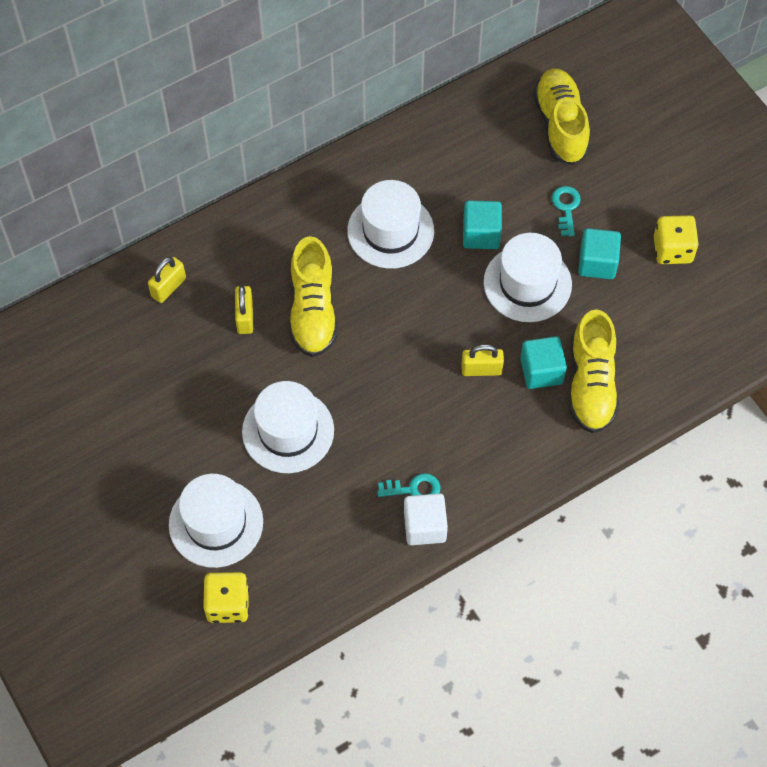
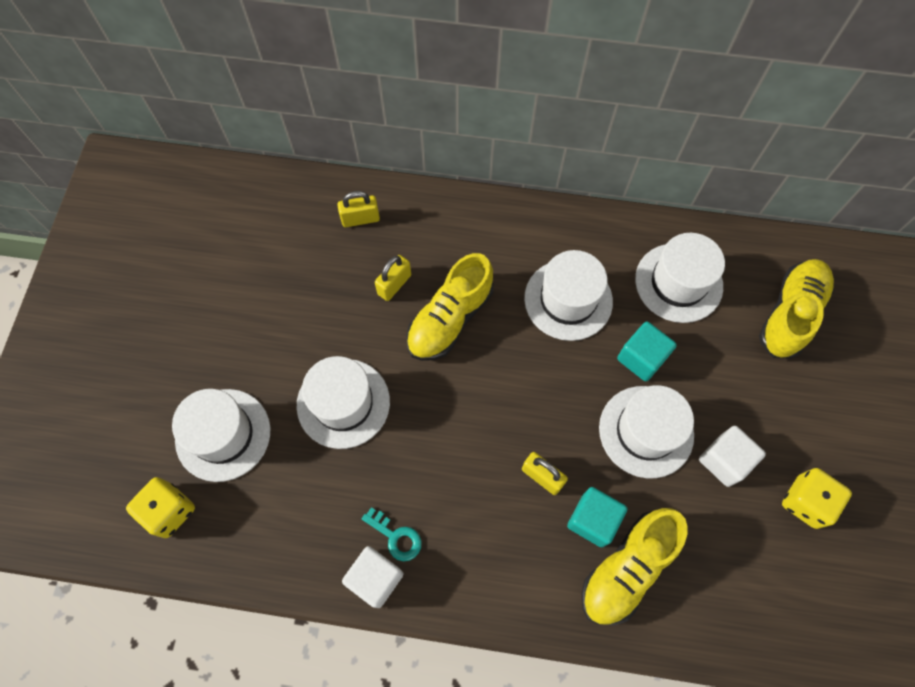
camera: 40 degrees right, 5 degrees up
(462, 159) = (678, 282): none -> white hat
(566, 207) = (736, 389): turquoise key -> none
(597, 263) = (724, 460): turquoise cube -> white cube

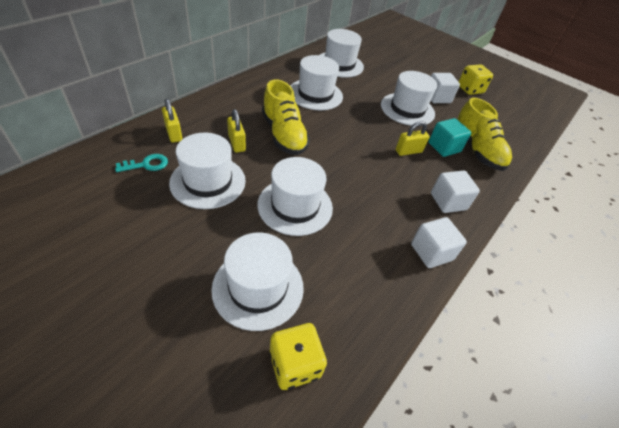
camera: 65 degrees left, 20 degrees down
(317, 302) = (208, 181): none -> white hat
(360, 219) = (174, 133): yellow padlock -> yellow padlock turned 45 degrees counterclockwise
(396, 537) = (408, 227): turquoise key -> turquoise key (147, 164)
(477, 567) = (448, 201): none -> white cube
(641, 358) = (368, 91): turquoise cube -> none
(790, 314) = (381, 51): yellow shoe -> none

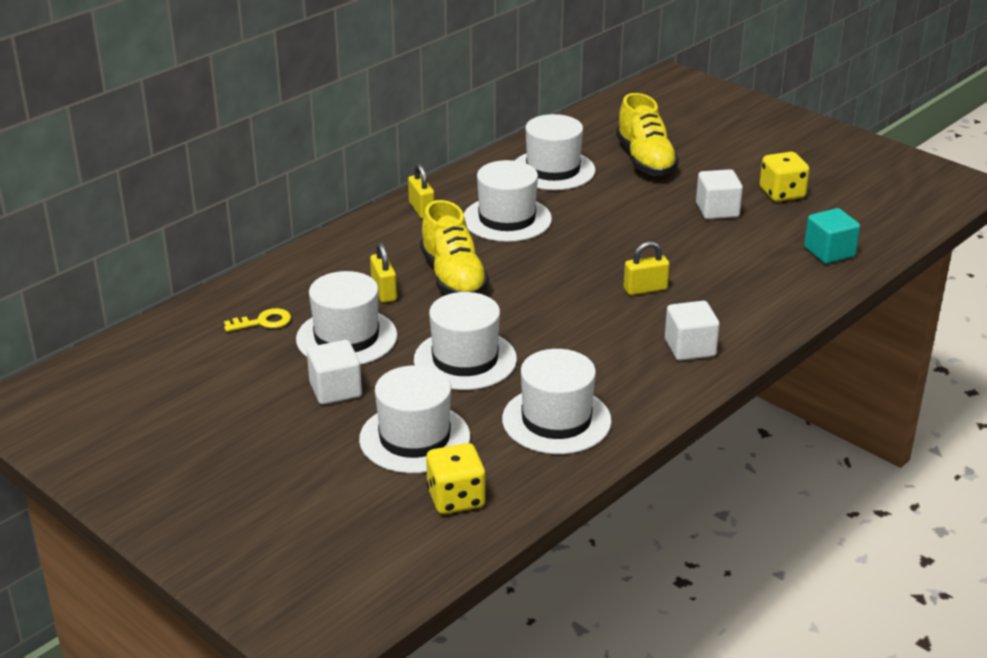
camera: 10 degrees right, 15 degrees down
(147, 164) = (263, 322): turquoise key -> yellow key
(174, 133) = (294, 284): yellow padlock -> yellow padlock (421, 210)
(407, 109) = (658, 231): white hat -> white hat (556, 420)
(431, 252) = (647, 402): white cube -> white cube (335, 390)
(444, 147) = (705, 281): turquoise cube -> turquoise cube (829, 252)
(476, 150) = (759, 282): yellow shoe -> yellow shoe (645, 160)

